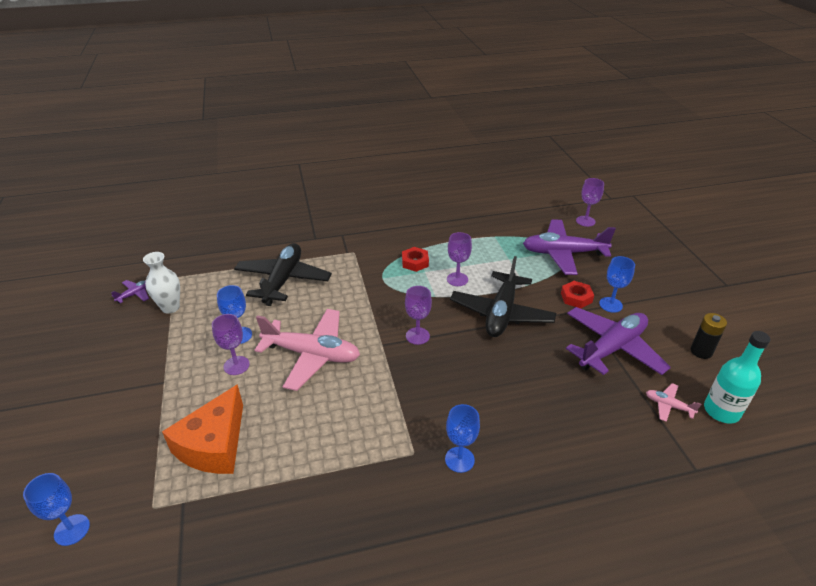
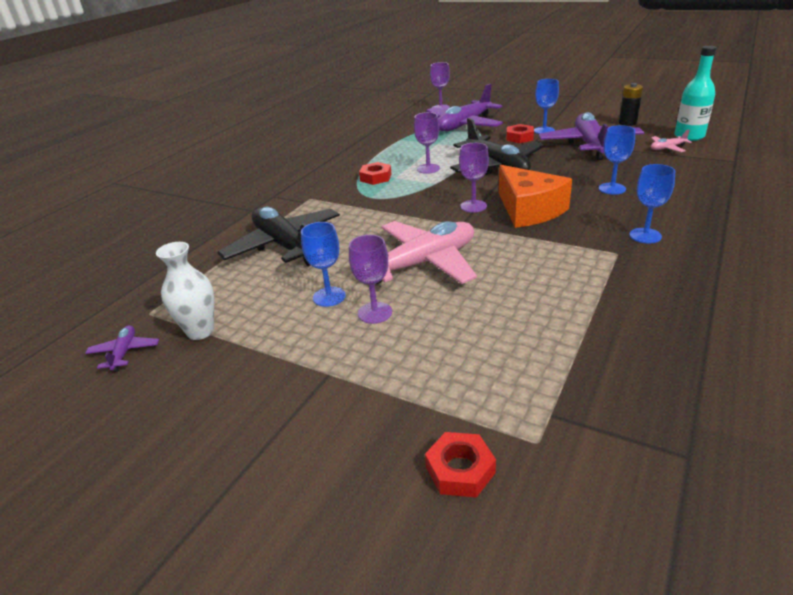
camera: 45 degrees left, 5 degrees down
(72, 530) = (509, 535): blue goblet -> blue goblet (612, 189)
(112, 483) = (460, 470): none -> red nut
(214, 445) = (483, 364): orange cheese -> orange cheese (529, 210)

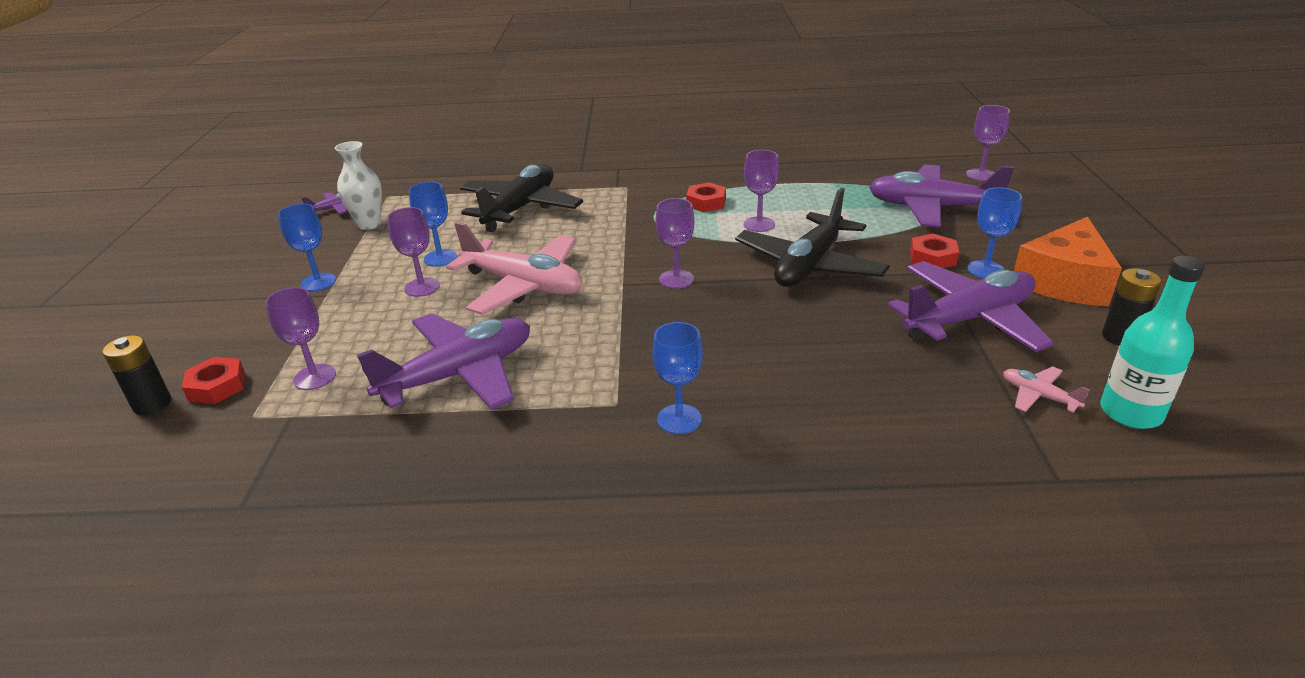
camera: 60 degrees right, 0 degrees up
(463, 533) = (152, 404): none -> black battery
(489, 393) = (315, 377): none -> purple goblet
(529, 210) = (693, 318): orange cheese -> orange cheese (1064, 281)
(539, 310) = (459, 374): none -> purple plane
(612, 189) = (814, 368): blue goblet -> blue goblet (318, 282)

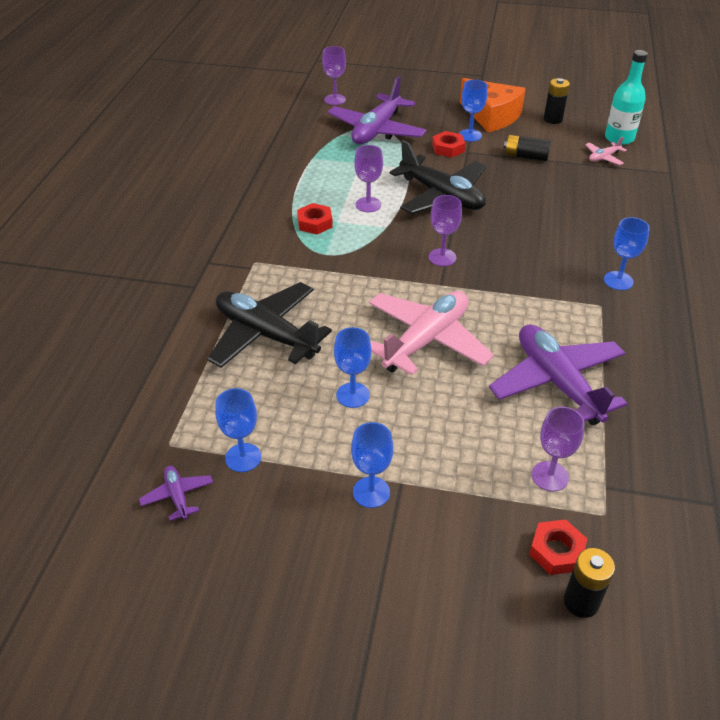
camera: 80 degrees left, 10 degrees up
(369, 224) = (243, 457): white vase -> blue goblet
(422, 287) = (408, 407): purple goblet -> none
(969, 319) = (526, 156): purple plane -> black battery

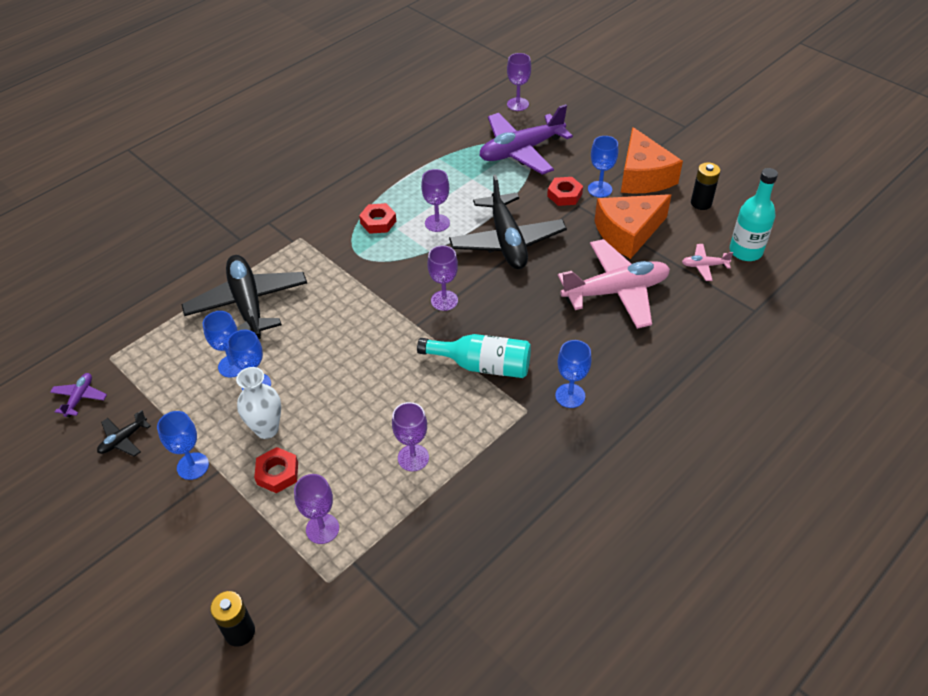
camera: 35 degrees right, 5 degrees up
(243, 457) = (142, 393): blue goblet -> blue goblet (232, 366)
(271, 508) = (123, 439): none -> black plane
(406, 425) = (267, 429): none -> white vase
(426, 340) = (354, 368): pink plane -> pink plane (616, 291)
(526, 156) = (628, 233): black battery -> orange cheese
(529, 290) = (482, 365): none -> turquoise bottle
(556, 551) = (264, 586): red nut -> red nut (277, 473)
(557, 382) = (413, 458): purple plane -> purple goblet

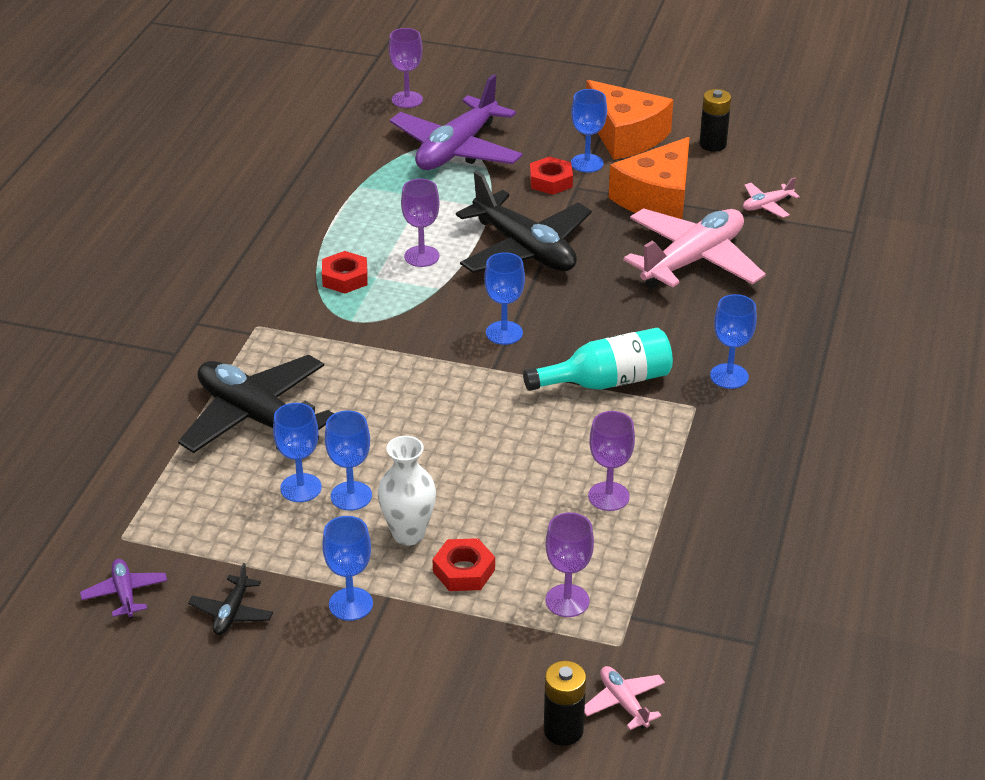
camera: 30 degrees left, 10 degrees down
(294, 630) = (623, 702): none -> pink plane
(444, 300) = (504, 333): purple goblet -> blue goblet
(745, 251) = (799, 178): turquoise bottle -> none

